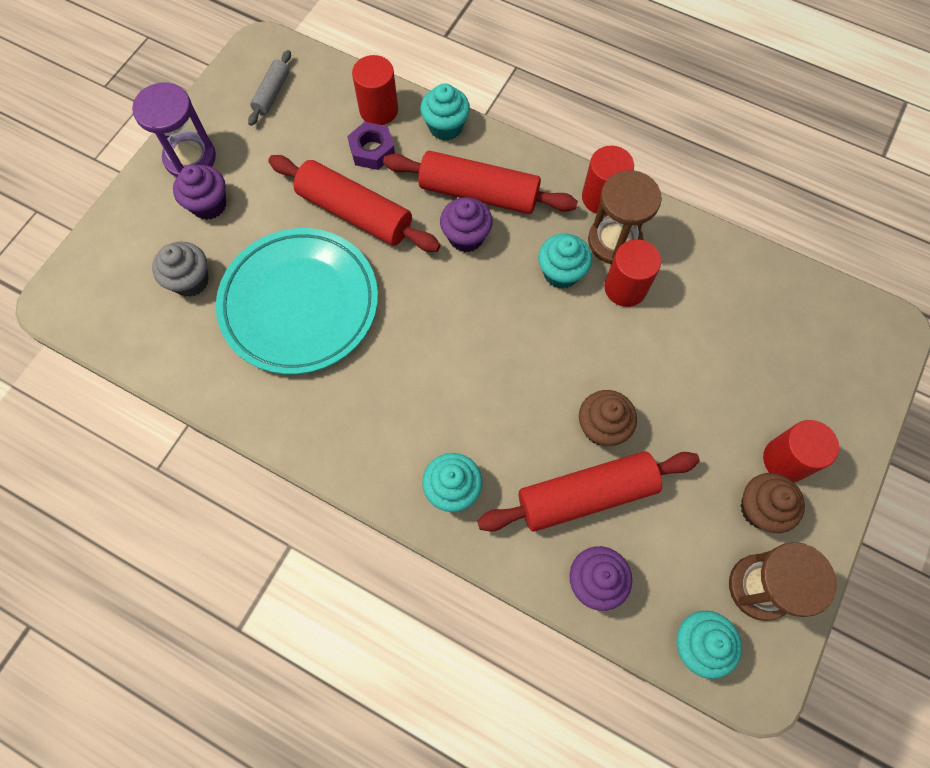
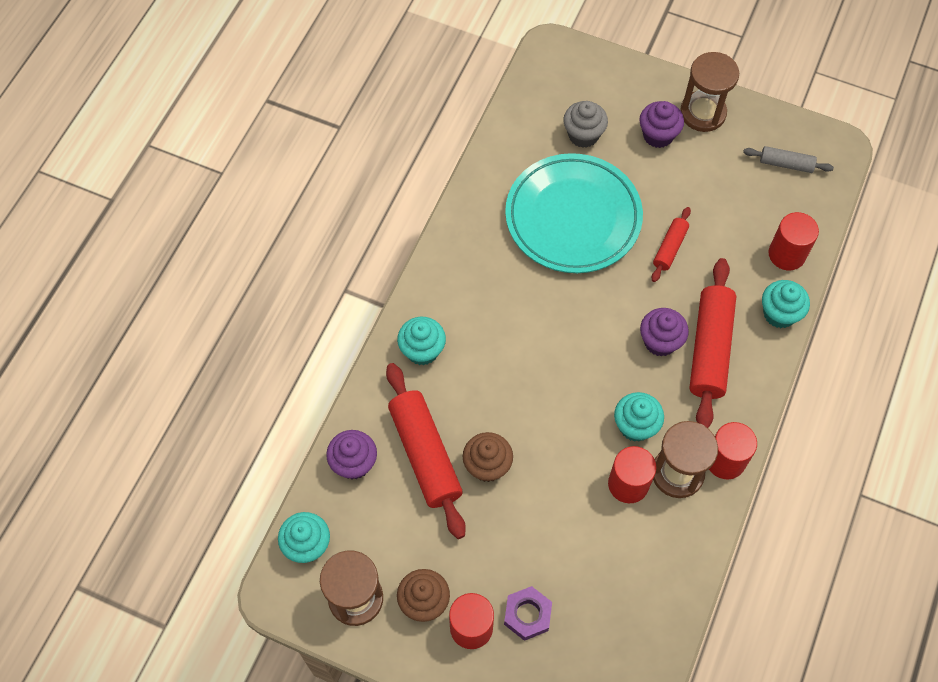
camera: 85 degrees right, 5 degrees down
(190, 158) = (703, 113): purple hourglass -> brown hourglass
(355, 213) = (670, 248): red rolling pin -> red rolling pin, size x0.51
(372, 150) = (739, 254): purple nut -> purple nut (527, 615)

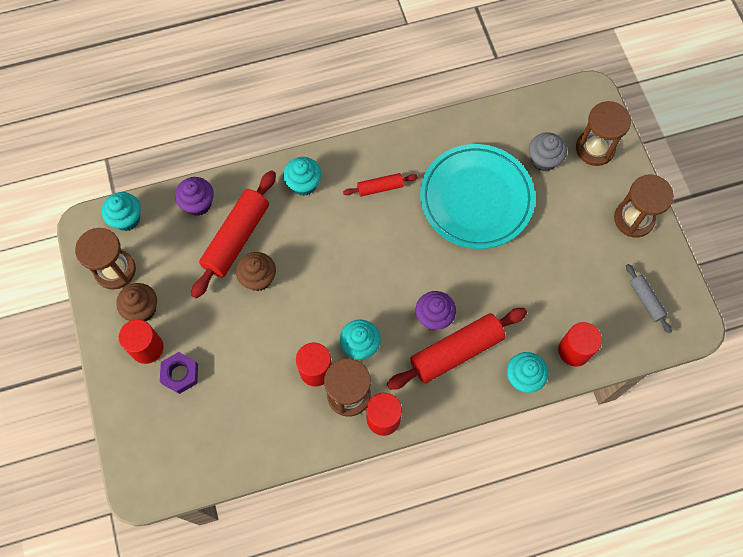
camera: 50 degrees right, 5 degrees up
(609, 88) = (595, 148): none -> brown hourglass
(658, 135) = (588, 204): purple cupcake -> none
(670, 248) = (509, 273): red rolling pin -> red rolling pin (380, 187)

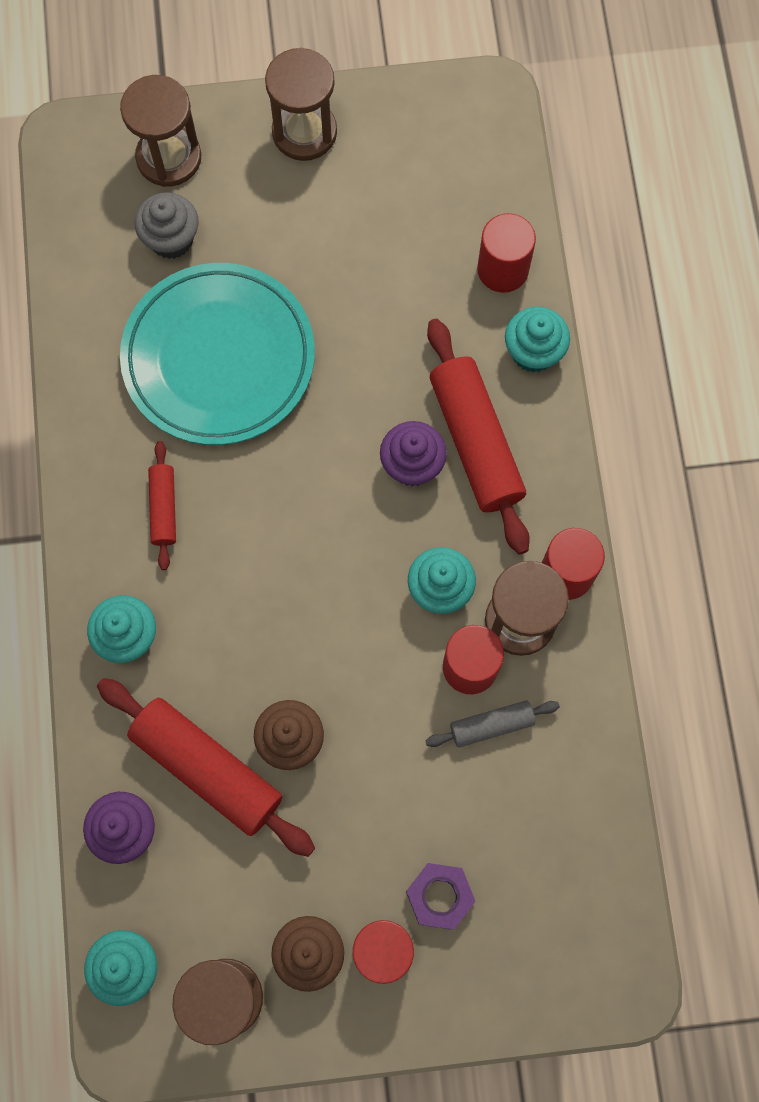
camera: 80 degrees left, 5 degrees up
(646, 300) = (441, 150): grey rolling pin -> grey rolling pin (491, 725)

